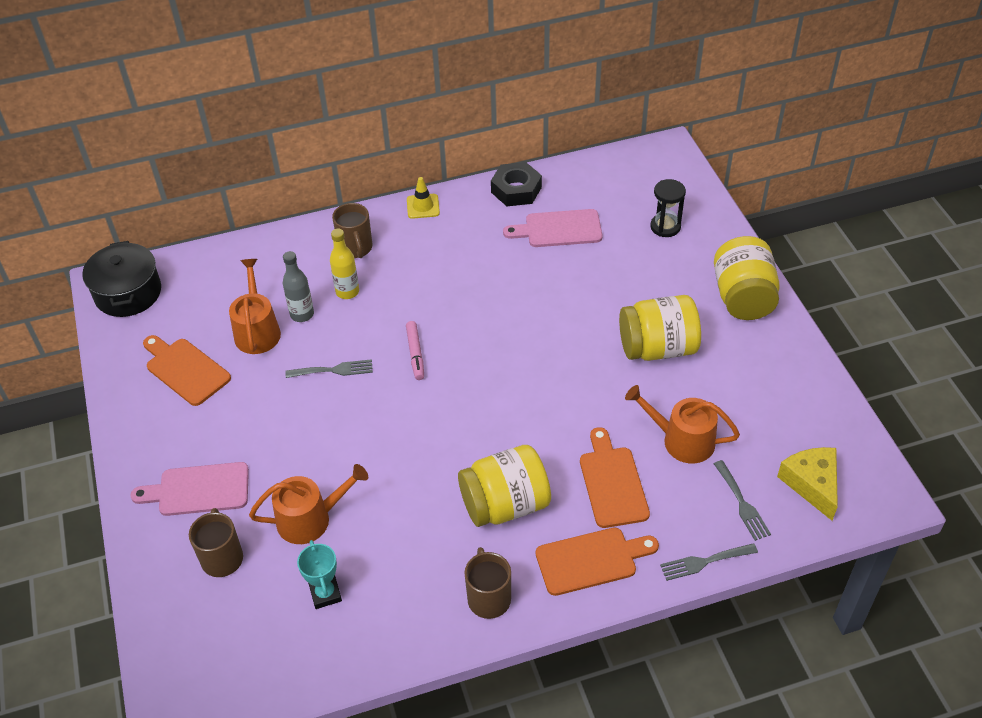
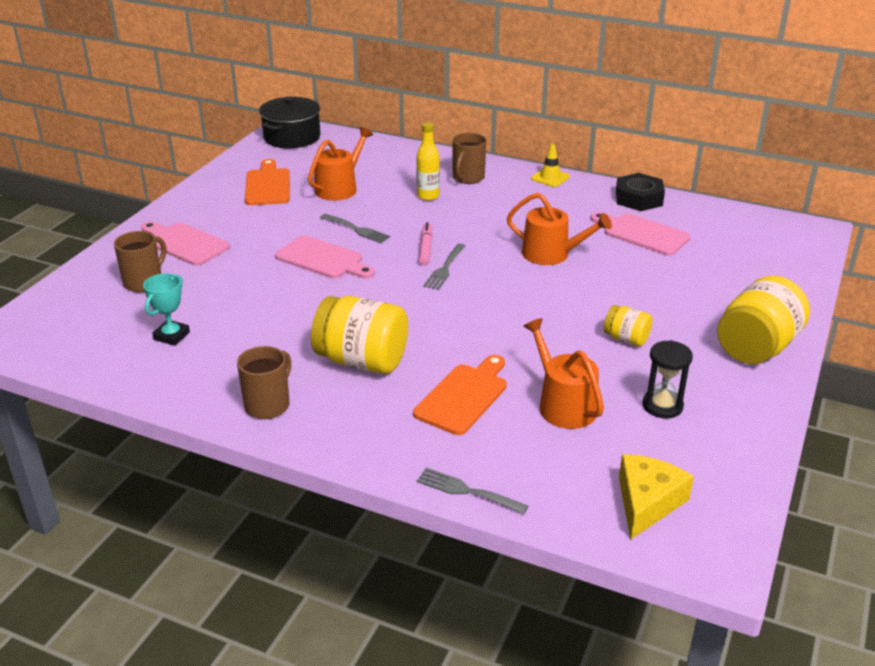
camera: 40 degrees right, 15 degrees down
(302, 314) = (380, 193): grey bottle -> none
(310, 519) = (223, 293): orange watering can -> orange watering can (551, 254)
(346, 423) = (323, 259): none -> pink cutting board
(415, 354) = (425, 248): pink marker -> pink marker turned 150 degrees clockwise
(591, 560) = (375, 431): orange cutting board -> none
(657, 348) = (626, 339): yellow jar -> yellow jar, size x0.52
(665, 227) = (743, 272): black hourglass -> black hourglass (662, 406)
(742, 503) = (558, 475): grey fork -> grey fork (444, 269)

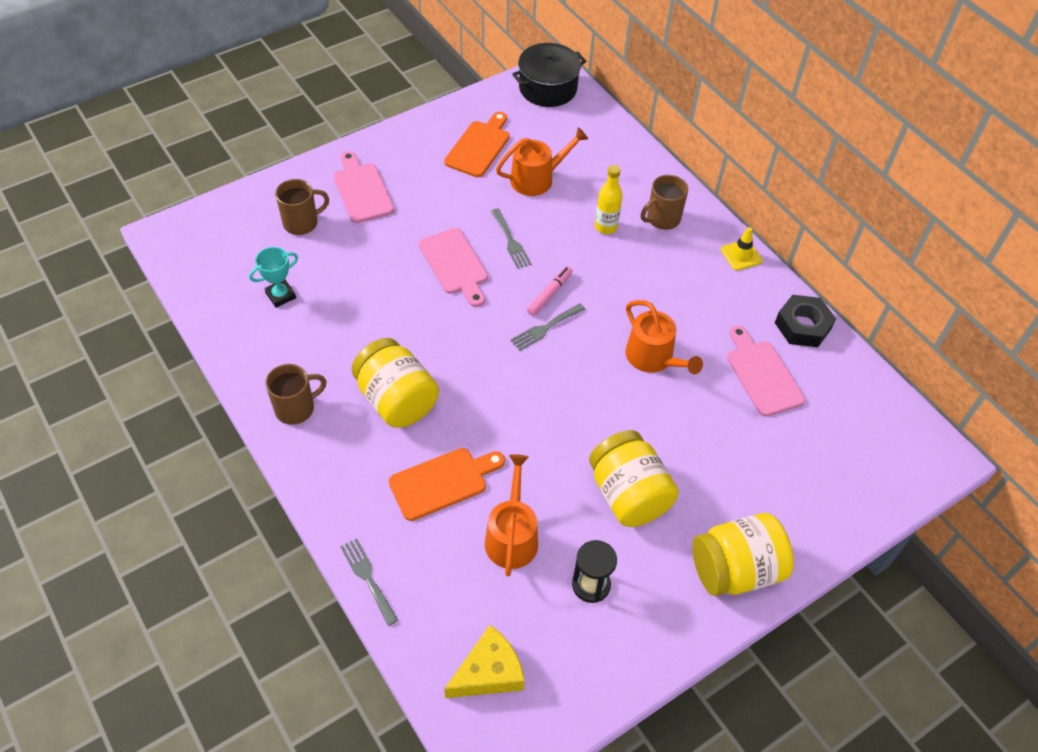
camera: 30 degrees right, 20 degrees up
(626, 339) = (628, 494): yellow jar -> yellow jar, size x1.94

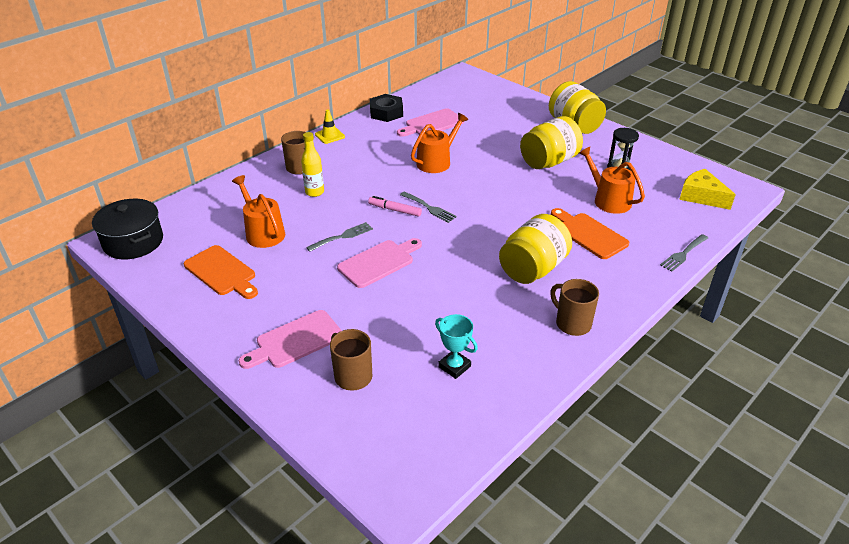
camera: 100 degrees left, 15 degrees down
(479, 147) = (222, 272): orange cutting board -> orange cutting board turned 150 degrees counterclockwise
(512, 536) = (608, 200): orange watering can -> orange watering can turned 60 degrees clockwise

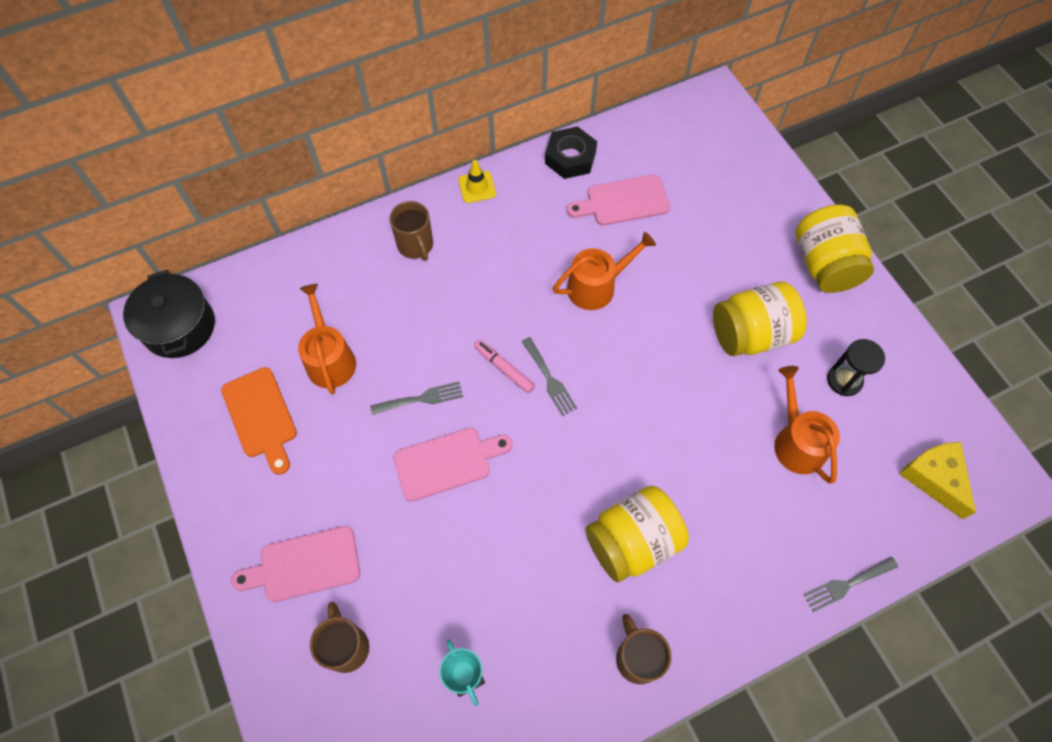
camera: 20 degrees right, 25 degrees up
(314, 192) = (417, 300): yellow bottle -> none
(589, 234) = (736, 501): orange cutting board -> none

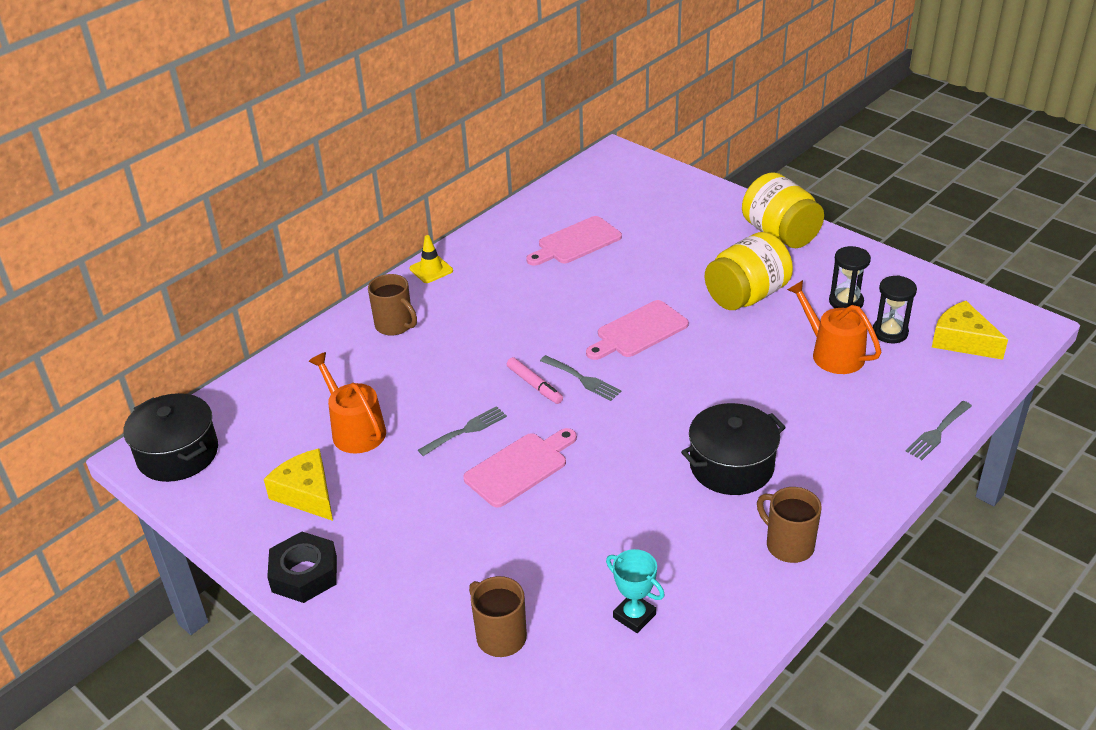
camera: 20 degrees left, 25 degrees down
(261, 416) = (306, 494): orange cutting board -> yellow cheese
(304, 565) = (419, 590): pink cutting board -> pink cutting board (638, 331)
(504, 369) = (534, 385): pink marker -> pink marker turned 150 degrees counterclockwise
(570, 158) = (508, 227): black nut -> black nut (304, 574)
(596, 286) = (587, 304): orange watering can -> none
(632, 541) = (731, 466): yellow jar -> black pot
(867, 438) = (890, 332): none -> black hourglass

